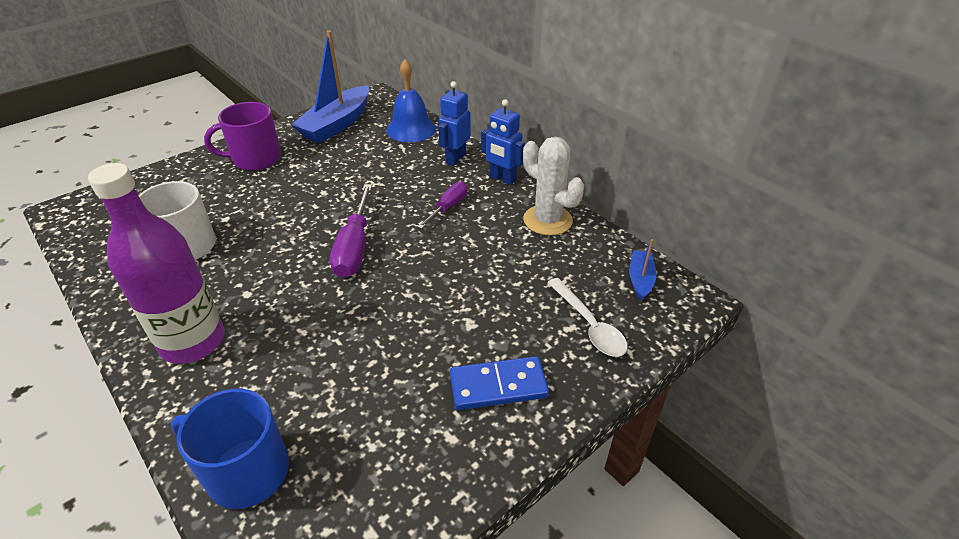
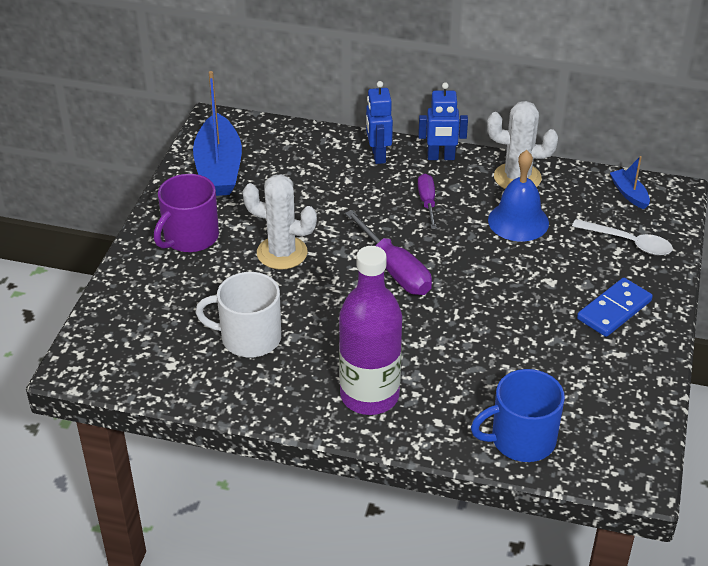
camera: 35 degrees left, 0 degrees up
(295, 196) = (282, 253): none -> white cactus
(411, 129) = (299, 143): blue bell -> blue bell (518, 221)

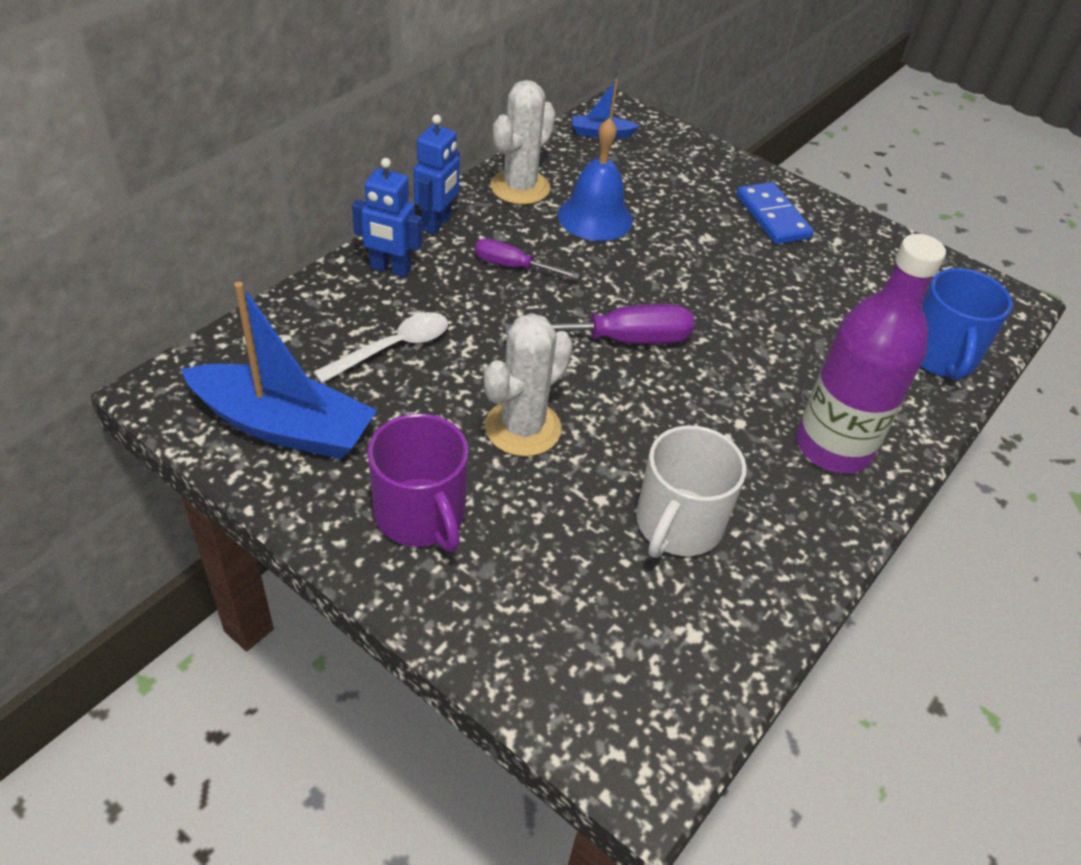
camera: 70 degrees left, 5 degrees up
(628, 242) = (676, 166): white spoon -> white spoon (393, 348)

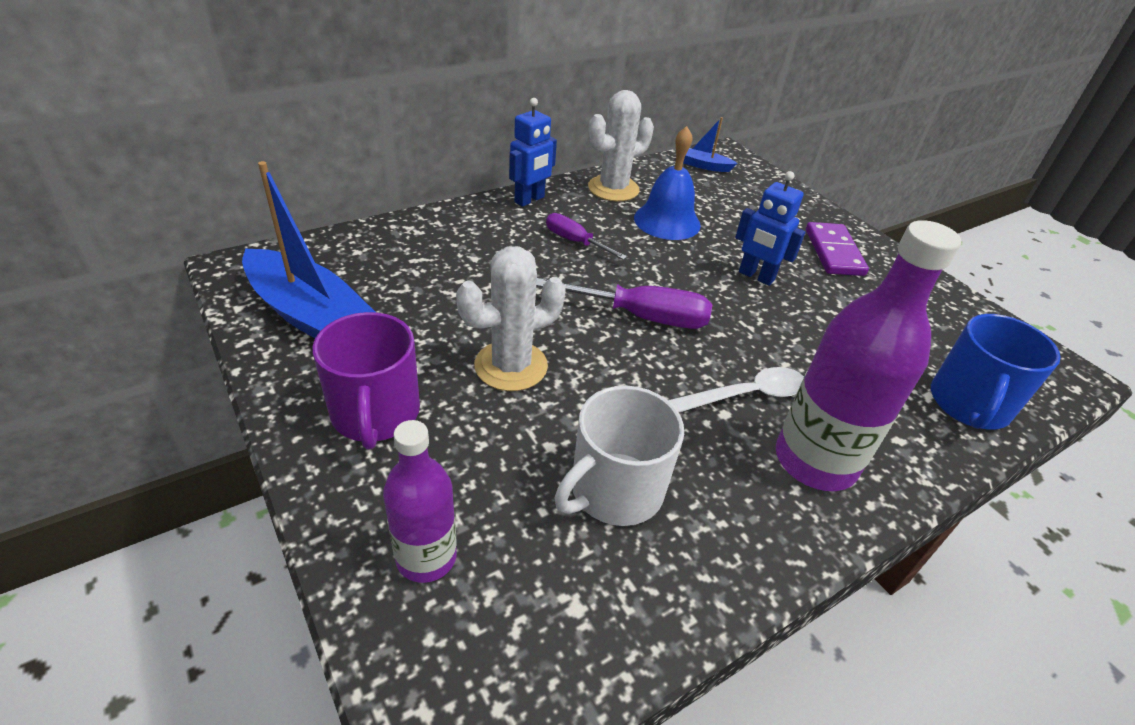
camera: 20 degrees right, 5 degrees down
(390, 269) = (471, 223): blue robot -> blue robot (756, 276)
(393, 348) = (437, 278): white spoon -> white spoon (746, 395)
(548, 633) = (426, 557): none -> purple bottle
(772, 217) = (834, 252): blue domino -> purple domino

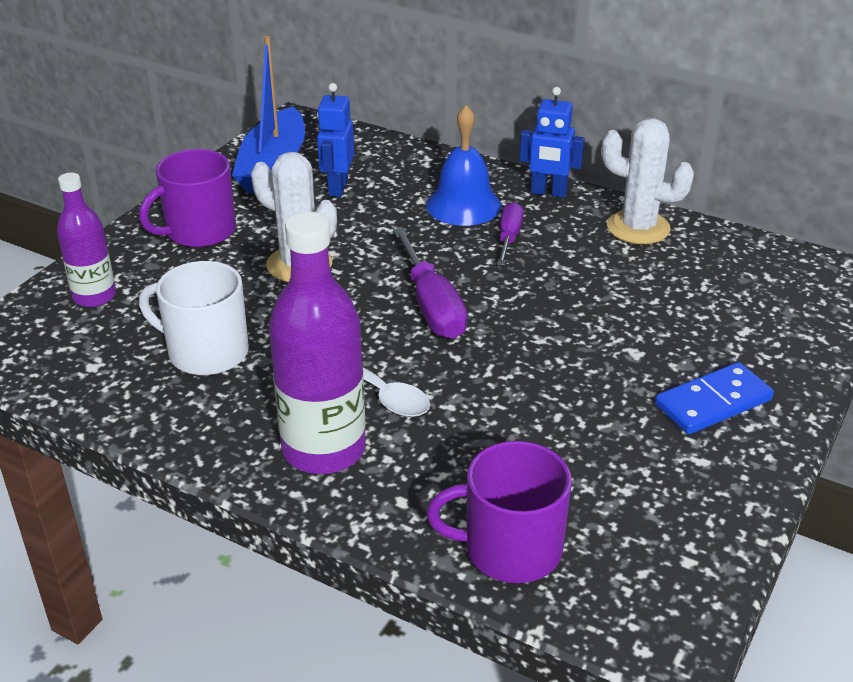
camera: 65 degrees right, 5 degrees down
(667, 221) = (619, 276): blue bell -> blue bell (463, 205)
(703, 165) = (784, 267): blue boat -> none
(756, 276) = (585, 356): blue robot -> blue robot (337, 188)
(834, 252) = (713, 403): purple domino -> blue domino
(969, 404) = (510, 549): blue mug -> purple mug

